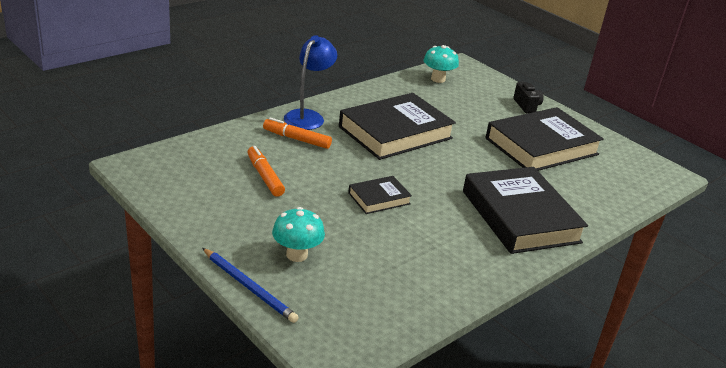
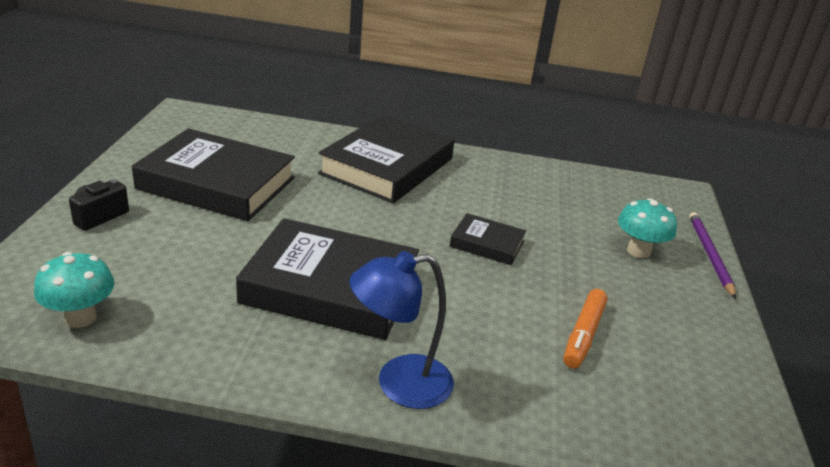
camera: 130 degrees left, 0 degrees up
(249, 287) = (709, 255): blue pencil -> purple pencil
(297, 139) = (473, 358): orange marker -> none

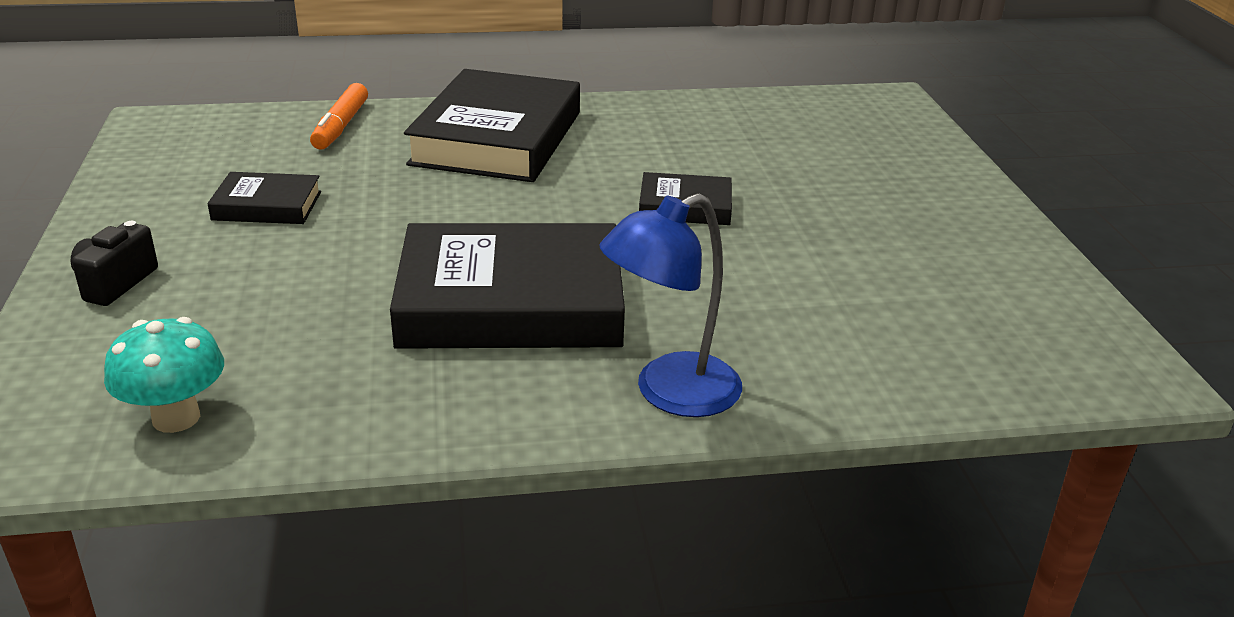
camera: 15 degrees left, 0 degrees up
(216, 183) = (267, 206): black book -> black book, size x0.48
(583, 335) = (863, 285): orange marker -> orange marker (341, 126)
(638, 251) = (875, 176): turquoise mushroom -> none
(709, 255) = (960, 163): purple pencil -> none

